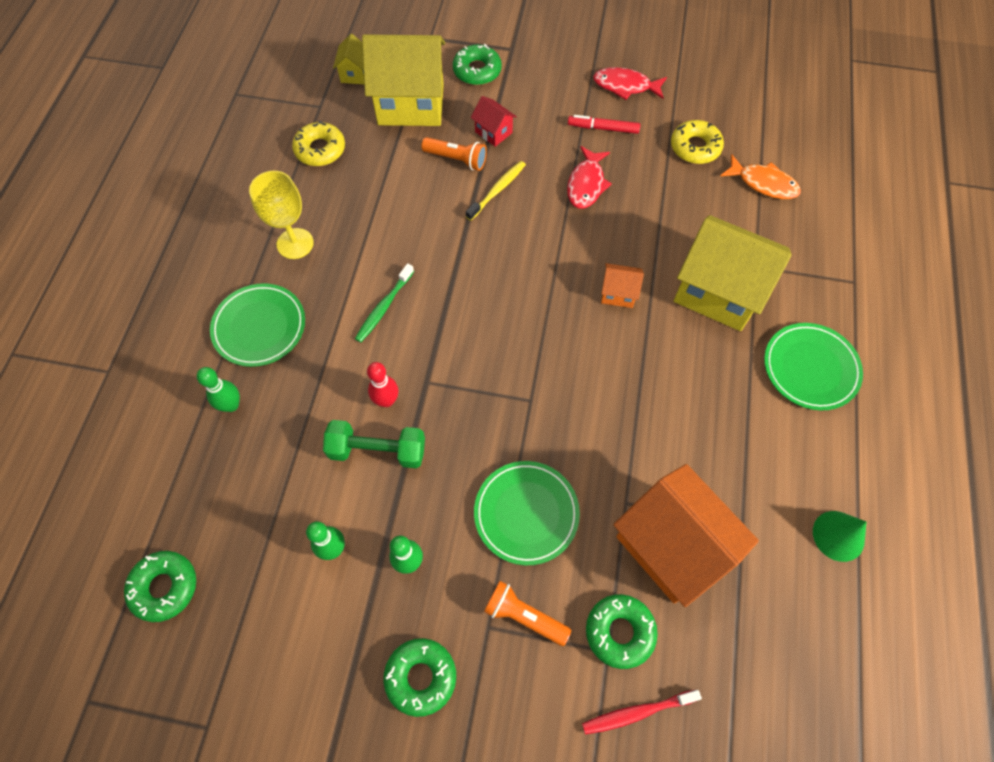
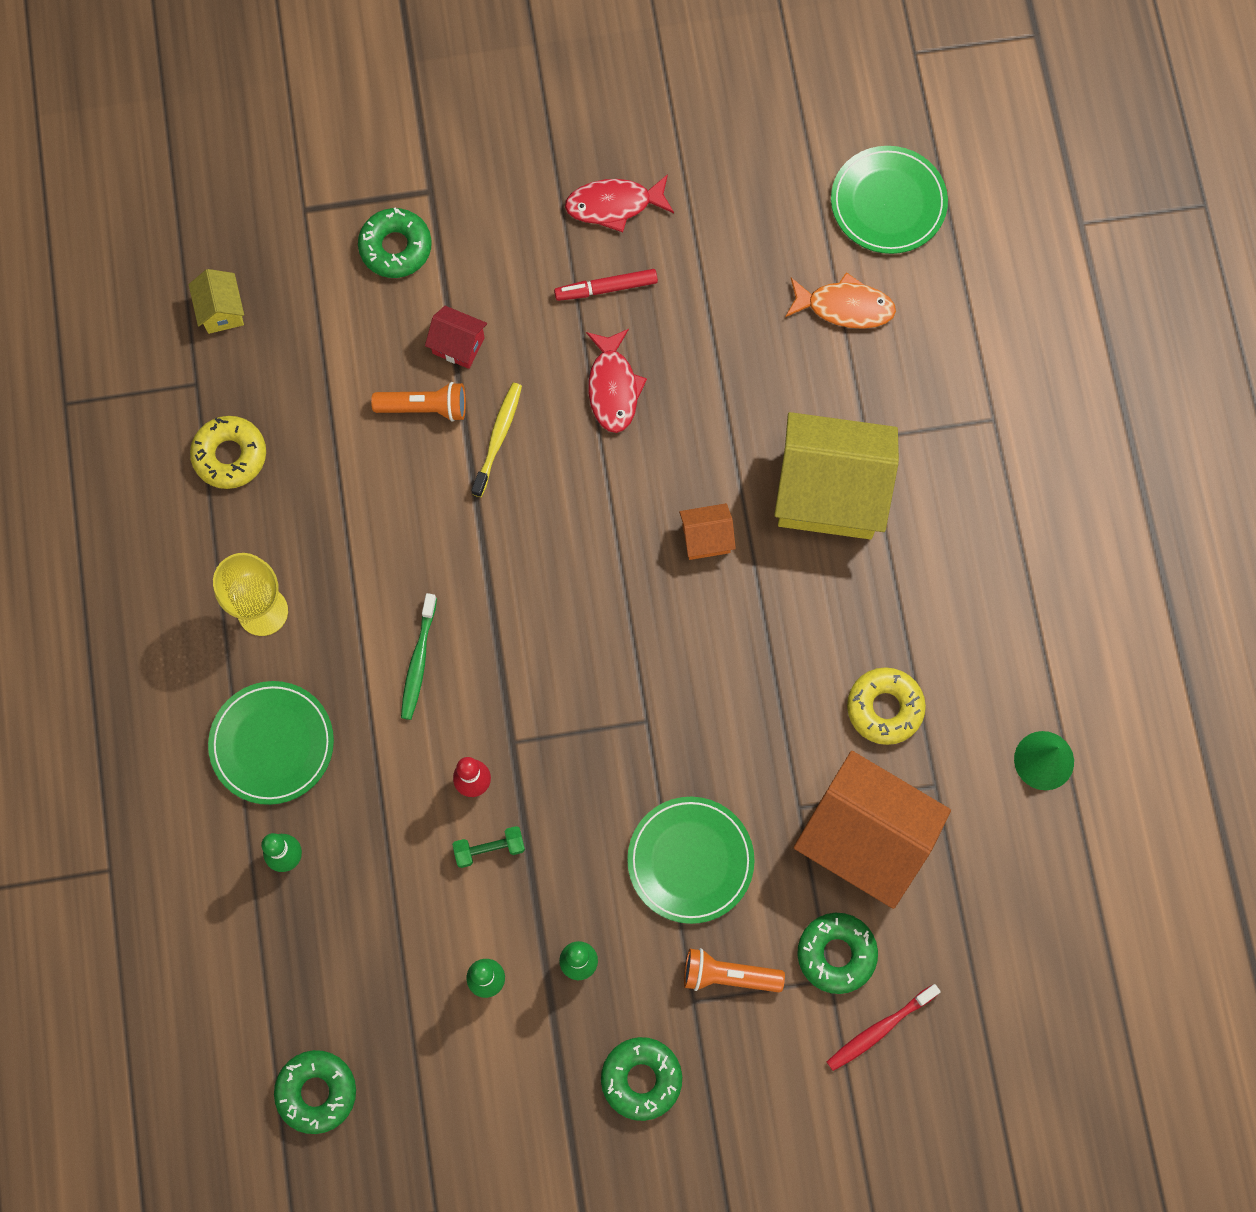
camera: 20 degrees left, 10 degrees up
(377, 450) = (489, 849): green dumbbell -> green dumbbell, size x0.59
(411, 104) = (324, 338): yellow house -> none
(695, 147) = (739, 278): yellow donut -> yellow donut (884, 708)
(810, 368) = (966, 560): green plate -> green plate (888, 202)

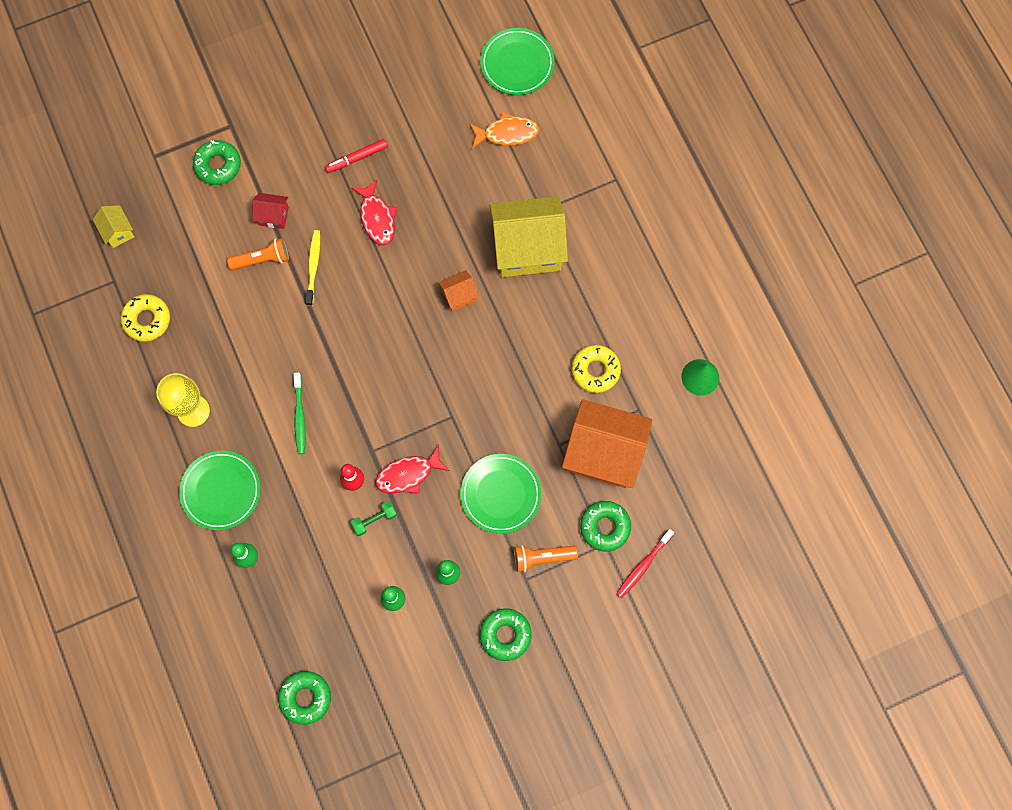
camera: 15 degrees left, 0 degrees up
(614, 205) = (348, 106): red fish -> red fish (408, 474)

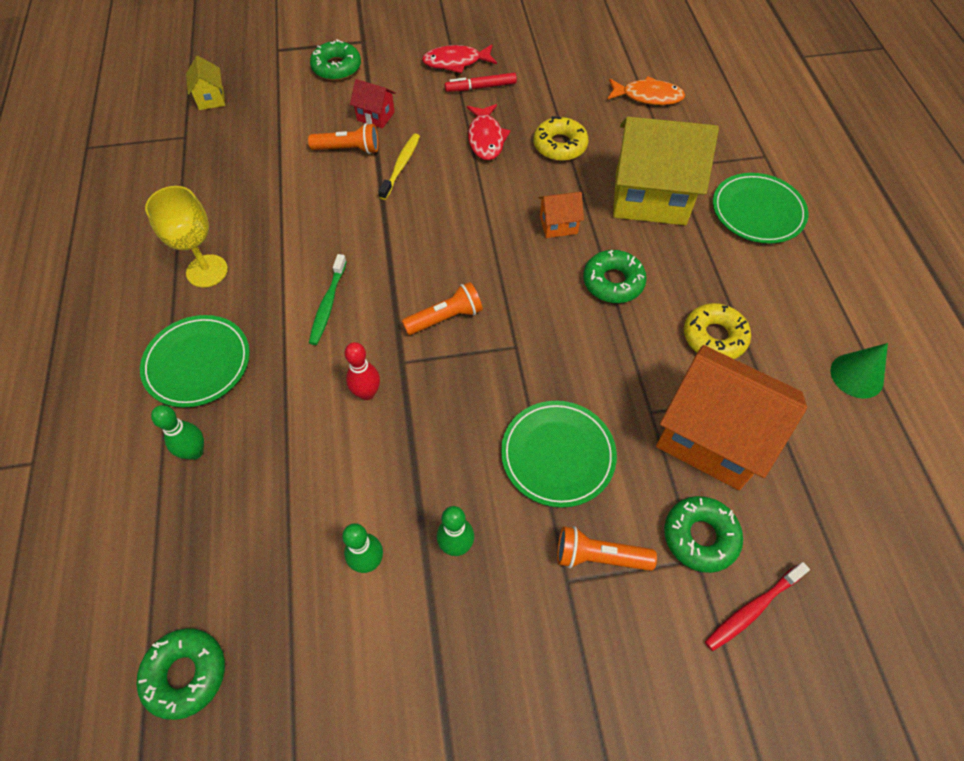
camera: 15 degrees right, 15 degrees down
(147, 320) = (201, 176): yellow donut -> yellow donut (560, 145)
(374, 520) = (377, 445): green dumbbell -> none
(393, 405) = (445, 318): none -> orange flashlight
(408, 474) = (440, 400): red fish -> red fish (456, 62)
(505, 635) = (518, 660): green donut -> green donut (613, 282)
(517, 63) = (670, 46): green plate -> green plate (758, 211)

